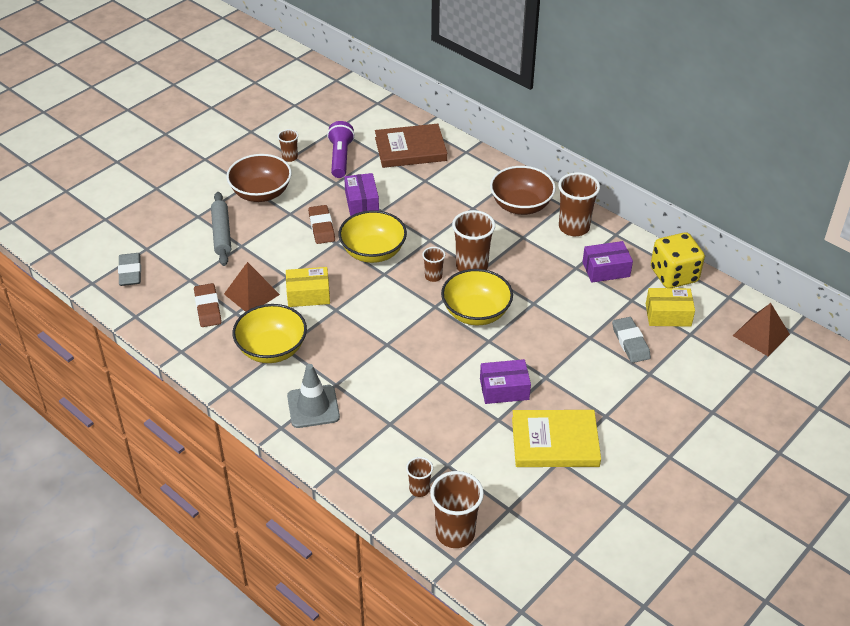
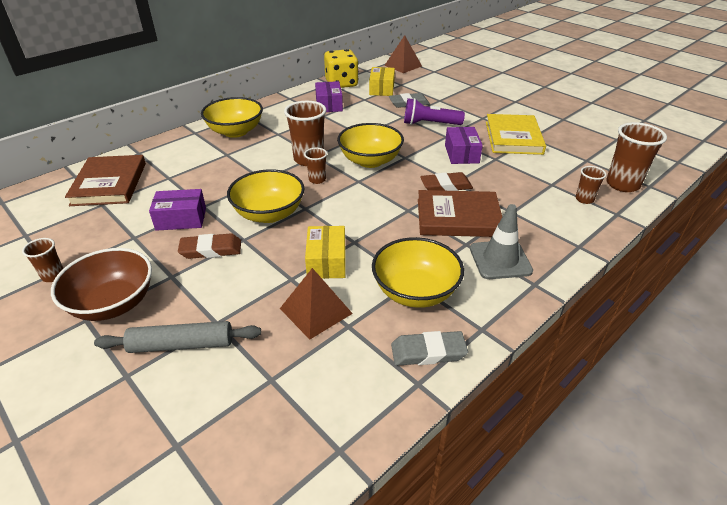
camera: 85 degrees left, 5 degrees down
(130, 272) = (229, 467): grey eraser -> grey eraser (428, 352)
(208, 308) = (335, 355): brown eraser -> brown eraser (446, 186)
(340, 158) = (87, 232): purple flashlight -> purple flashlight (430, 124)
(377, 380) = (458, 217): none -> brown book
(521, 205) = (235, 131): brown bowl -> yellow bowl
(574, 227) = (275, 112): brown cup -> none

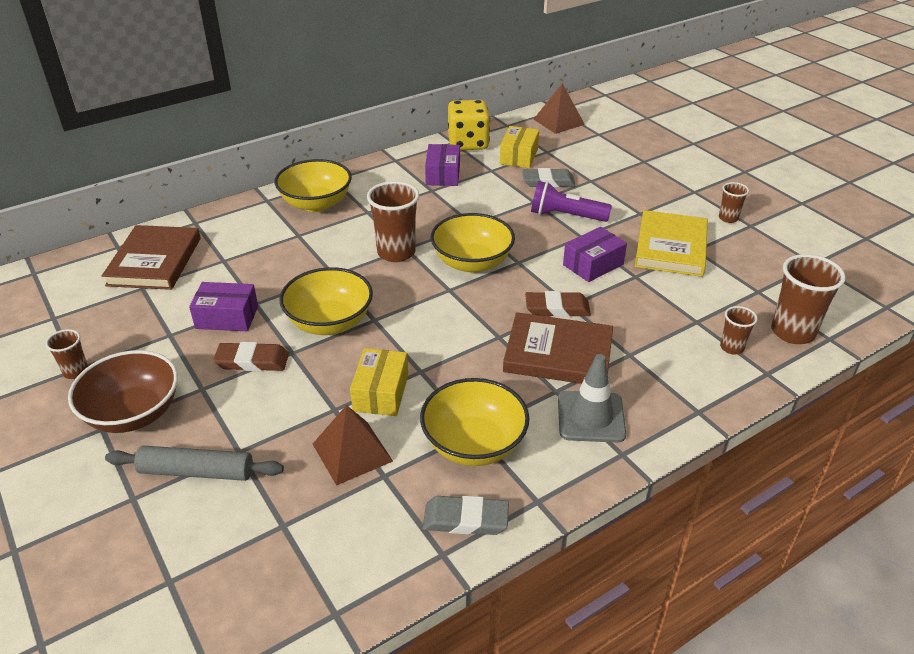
camera: 10 degrees right, 0 degrees up
(317, 180) = (399, 282): brown cup -> brown cup (728, 218)
(461, 154) = (593, 264): purple box -> purple box turned 45 degrees clockwise

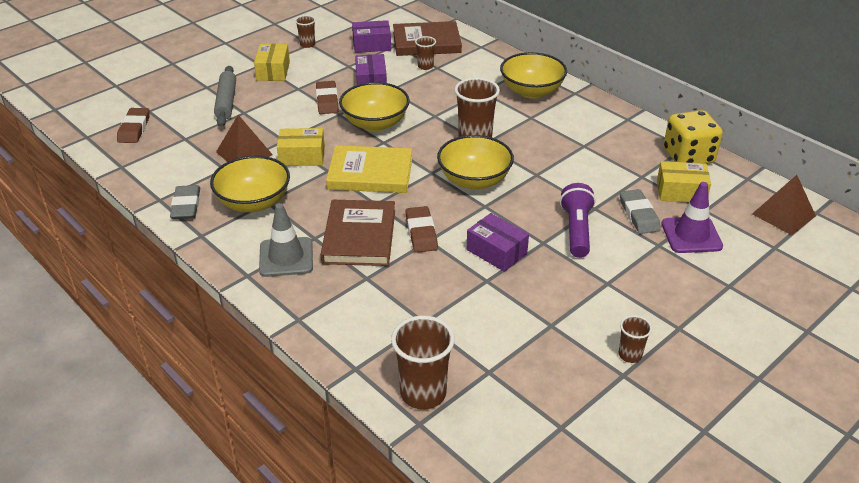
camera: 80 degrees right, 0 degrees up
(133, 413) = (273, 71): brown bowl -> yellow box
(220, 601) = (134, 128): none -> brown eraser
(443, 174) = (615, 148): purple box -> purple box (372, 45)
(580, 164) = (691, 235): none -> purple traffic cone
(670, 247) = (548, 306): yellow book -> yellow book (370, 173)
(731, 347) = (389, 345): brown cup -> brown cup (425, 66)

